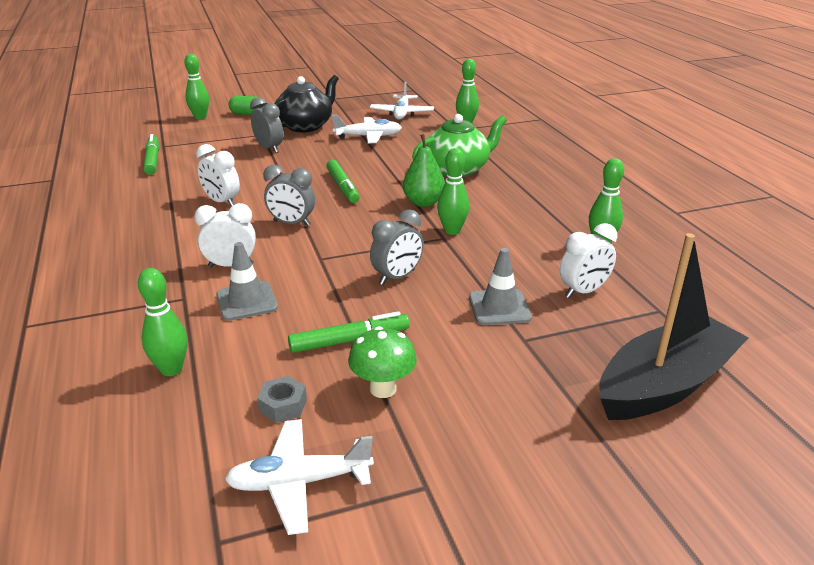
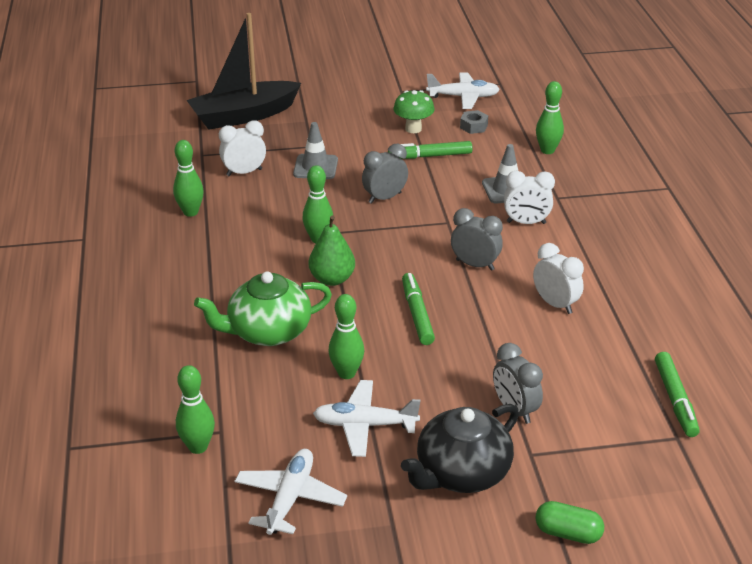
camera: 170 degrees left, 5 degrees up
(200, 117) = (652, 531): green bowling pin -> green bowling pin (346, 373)

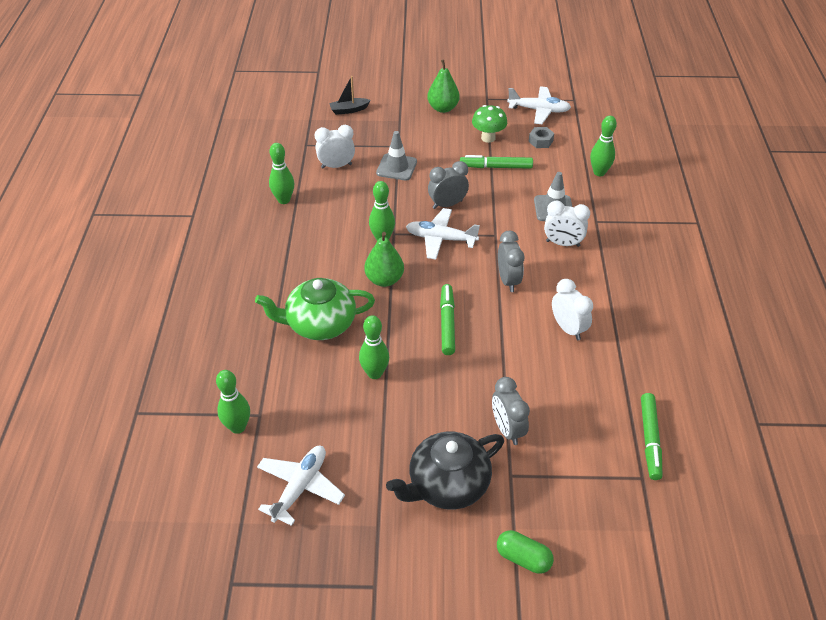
camera: 10 degrees right, 10 degrees up
(244, 116) = (349, 110): black boat -> black boat, size x0.42
(353, 104) = (443, 108): none -> green pear
(365, 425) = (378, 426): white plane -> white plane (441, 239)
(475, 265) = (508, 280): grey clock -> grey clock turned 45 degrees clockwise

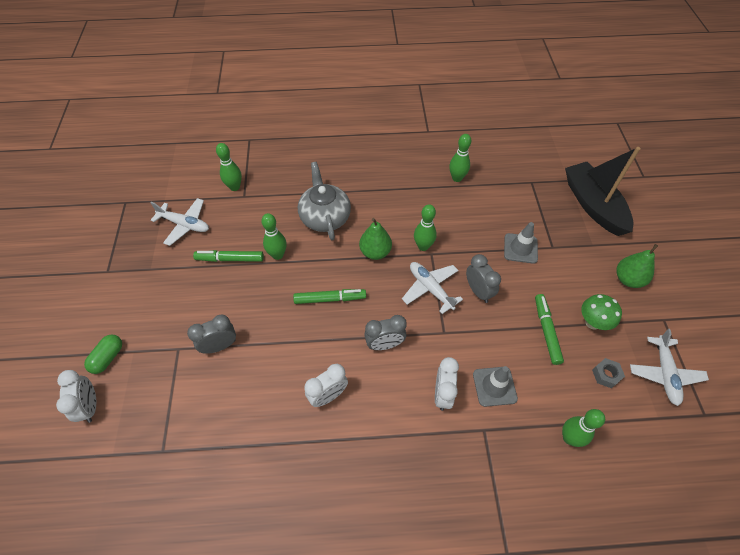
camera: 85 degrees right, 10 degrees up
(319, 324) = (325, 217): green teapot -> grey teapot
(336, 166) = (509, 205): white clock -> white clock (90, 406)
(349, 110) = (593, 205): black boat -> black boat, size x2.36
(441, 239) = (430, 289): white plane -> white plane turned 45 degrees counterclockwise
(447, 485) = (175, 307): black teapot -> none
(650, 439) = (200, 462): green marker -> green marker (230, 259)

